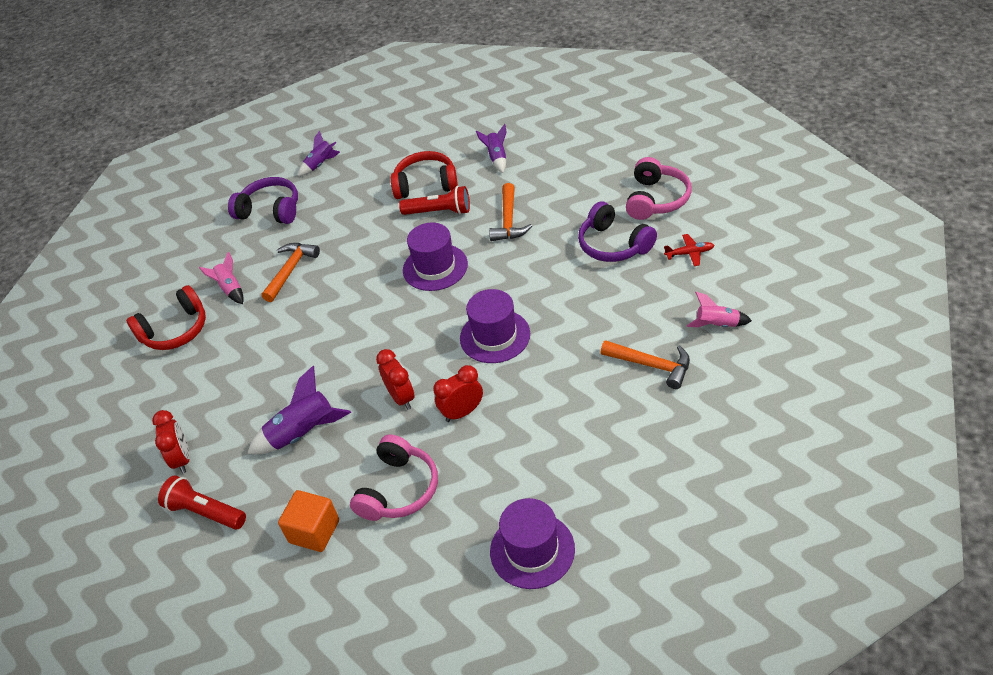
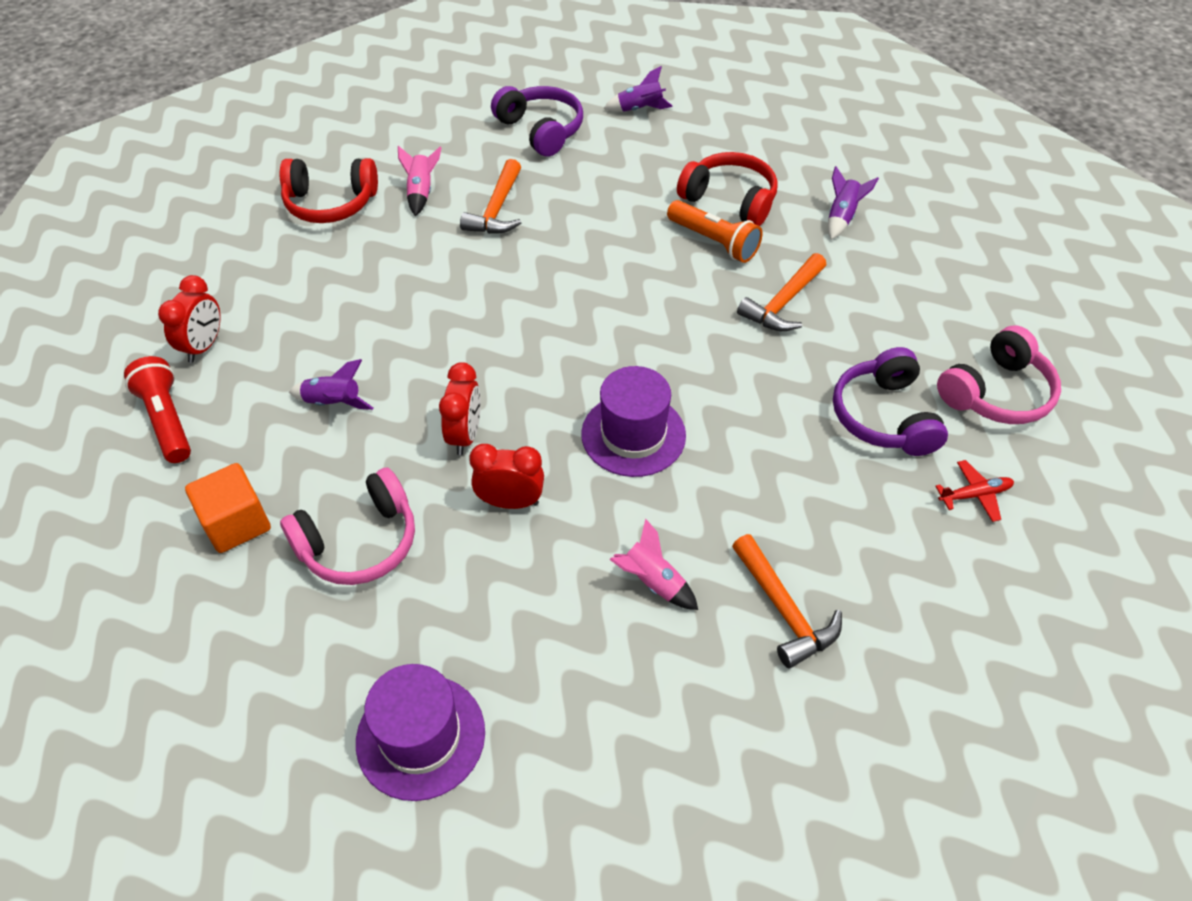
camera: 30 degrees right, 5 degrees up
(290, 270) = (497, 210): orange hammer -> orange hammer turned 135 degrees clockwise
(303, 433) = (333, 403): purple rocket -> purple rocket, size x0.61
(435, 267) = (647, 305): purple hat -> none
(439, 212) = (714, 242): red flashlight -> orange flashlight
(689, 253) = (975, 495): red plane -> red plane turned 45 degrees counterclockwise
(717, 325) = (921, 619): pink rocket -> pink rocket (652, 582)

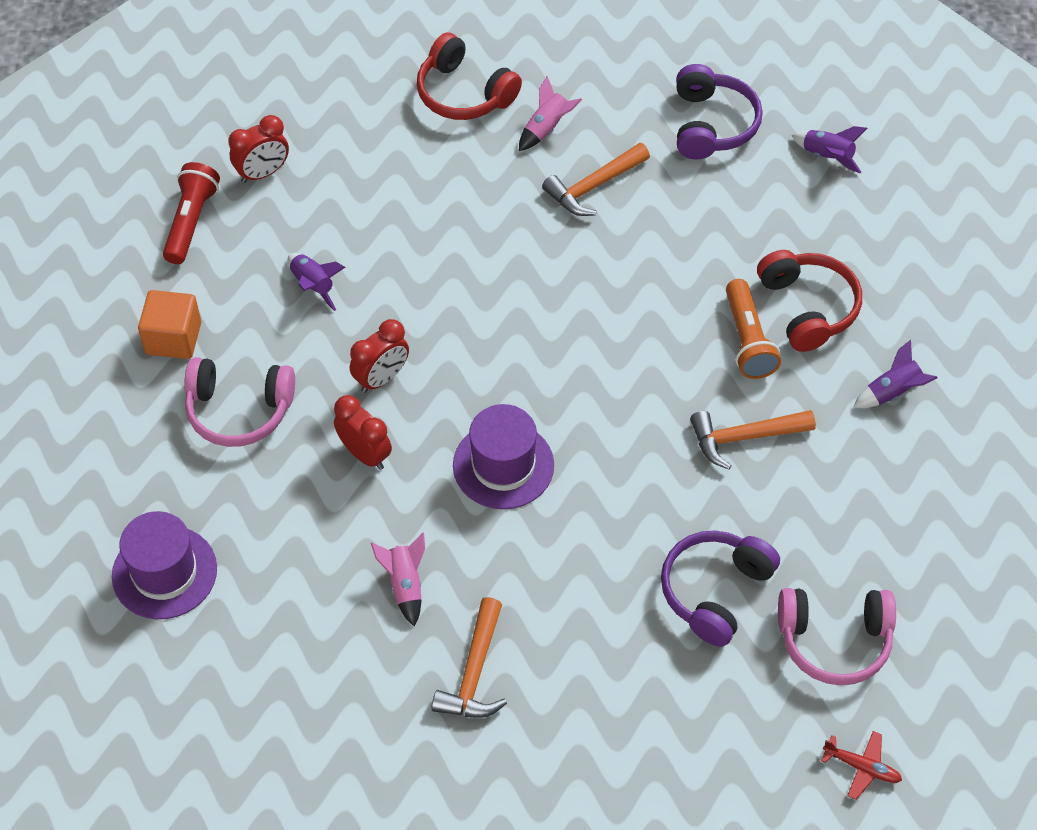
camera: 40 degrees right, 5 degrees up
(975, 495) = (714, 702): red plane -> red plane (862, 767)

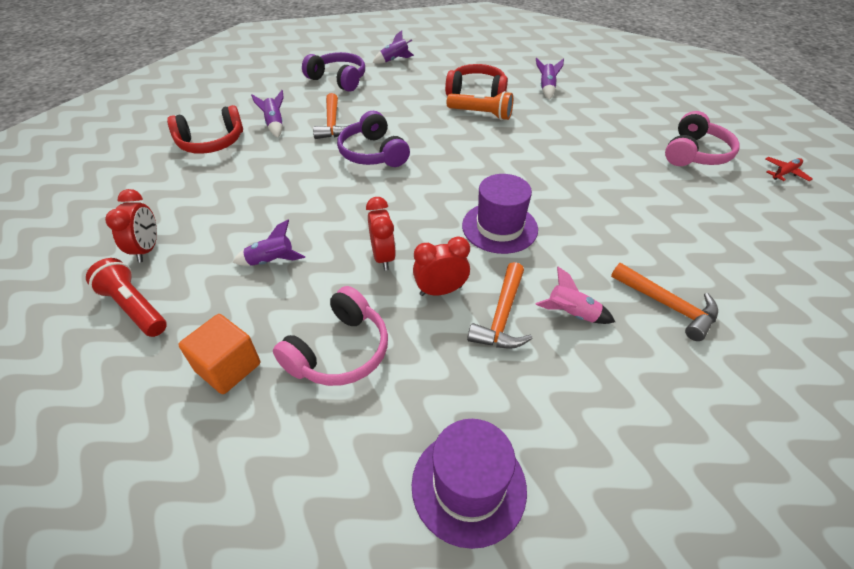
camera: 60 degrees left, 10 degrees down
(547, 128) = (275, 125): pink rocket -> purple rocket
(715, 591) = (644, 180): purple headphones -> purple headphones (373, 153)
(744, 437) = (543, 136): orange hammer -> orange hammer (502, 317)

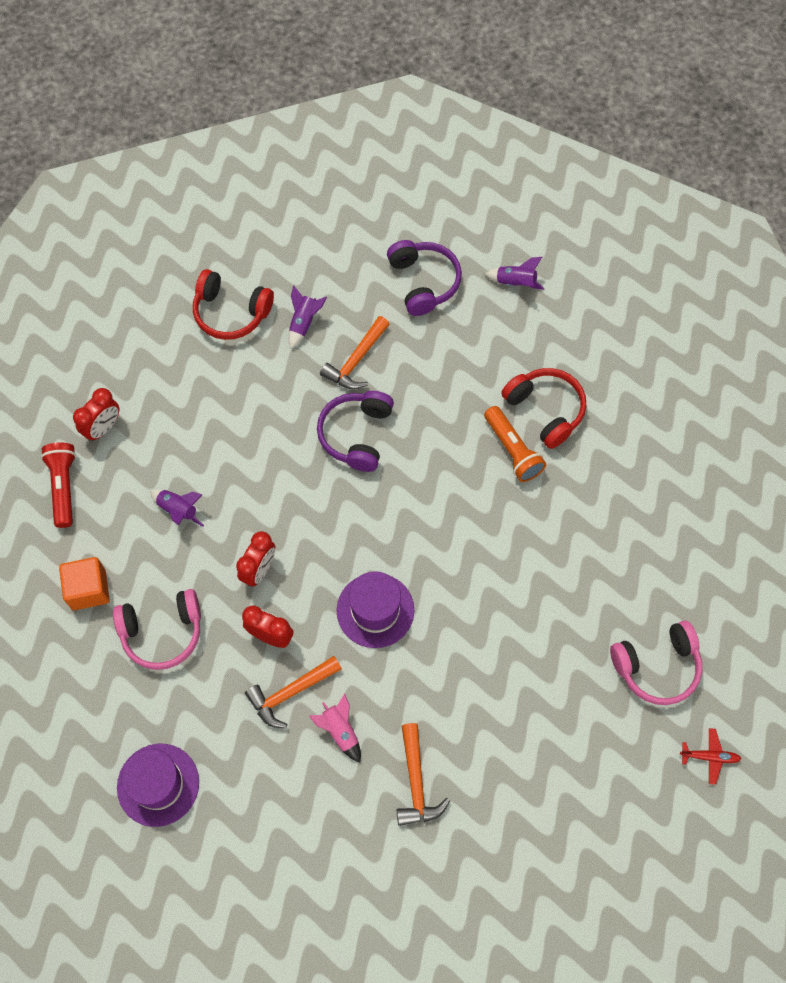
camera: 40 degrees right, 20 degrees up
(546, 88) = (628, 458): purple rocket -> none

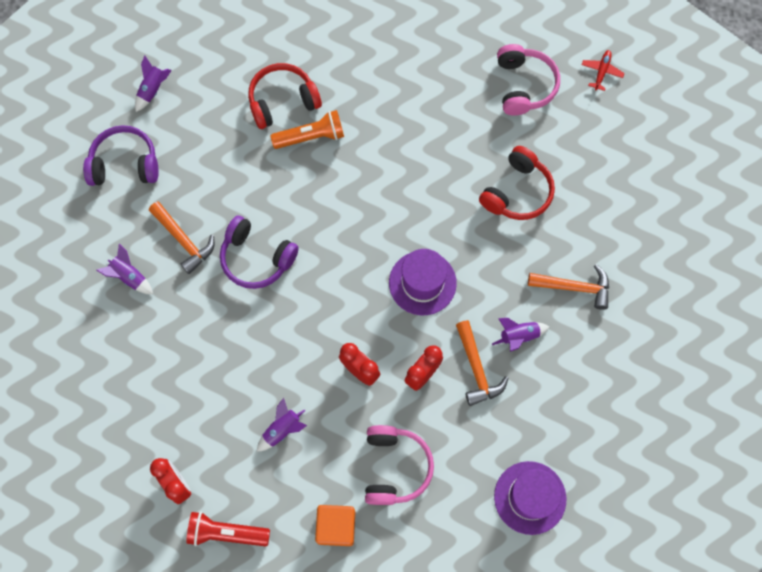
camera: 75 degrees left, 5 degrees up
(231, 312) = (95, 339): red headphones -> red headphones (517, 192)
(340, 731) = (518, 336): pink rocket -> purple rocket

